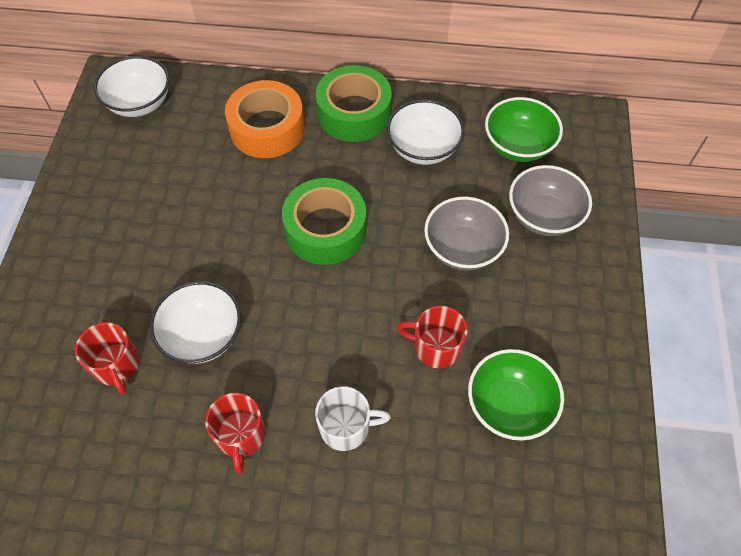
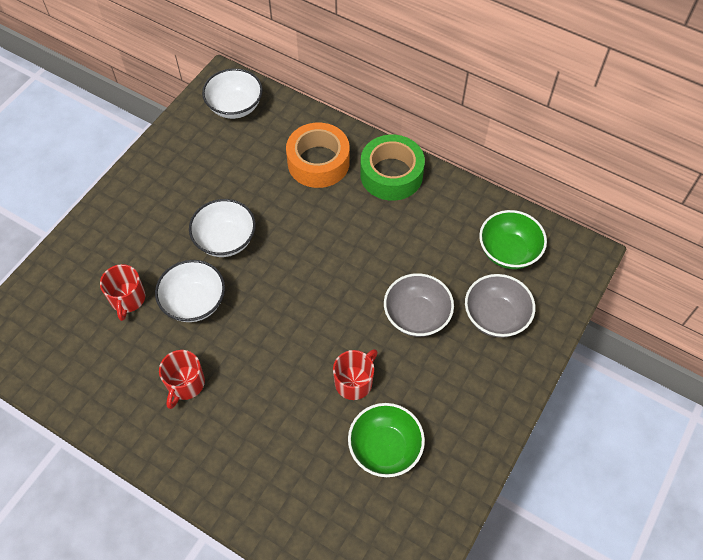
camera: 25 degrees right, 0 degrees up
(325, 229) = (321, 259): green tape -> none
(346, 427) = (259, 410): white mug -> none
(423, 148) = (430, 224): white bowl -> white bowl (225, 240)
(435, 347) = (354, 381): red mug -> red mug turned 90 degrees clockwise

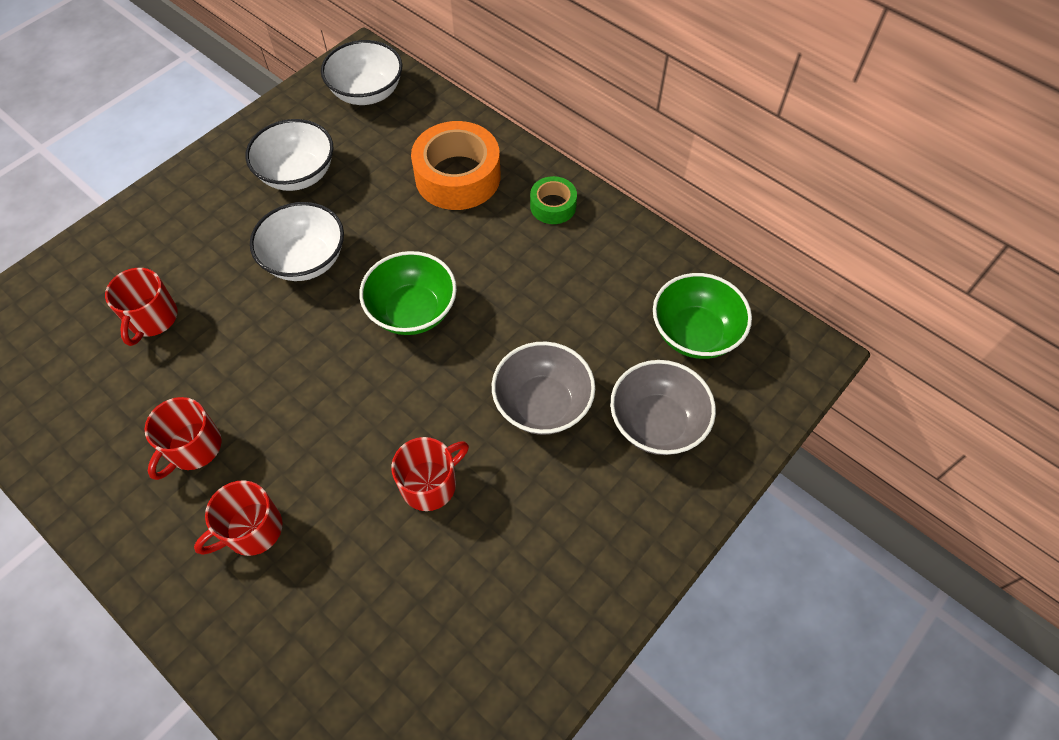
camera: 10 degrees right, 0 degrees up
(194, 302) = (239, 337): white bowl -> white bowl (298, 174)
(242, 431) = (252, 530): none -> red mug
(385, 448) = (450, 591): green bowl -> green bowl (412, 311)
(391, 174) = (553, 206): green tape -> green tape, size x0.53

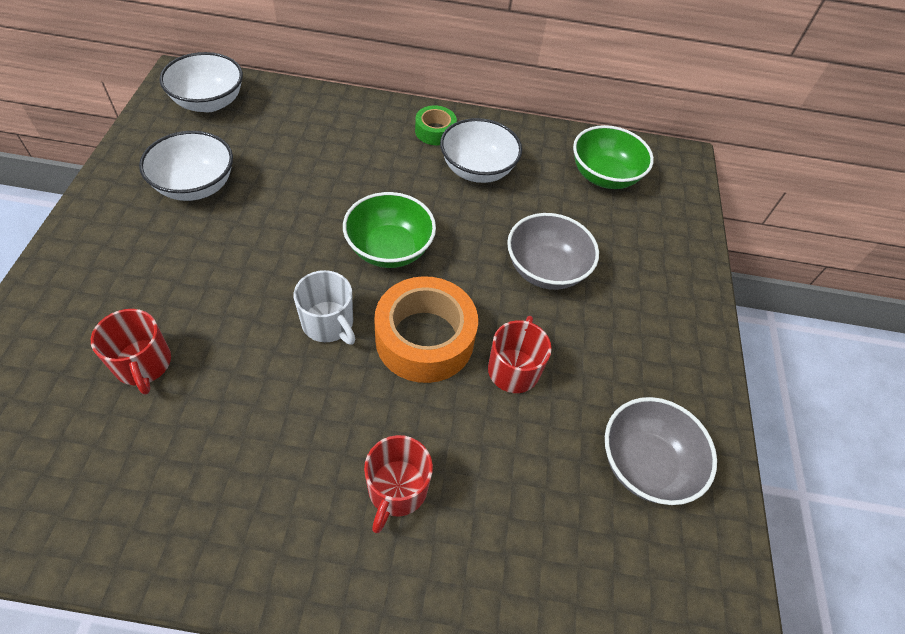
camera: 40 degrees left, 5 degrees down
(193, 448) = (281, 453): red mug -> none
(305, 260) = (261, 250): white bowl -> white bowl (477, 170)
(309, 356) = (328, 323): none -> white mug
(457, 176) = (342, 137): orange tape -> orange tape (424, 339)
(657, 423) = (631, 244): grey bowl -> grey bowl (645, 464)

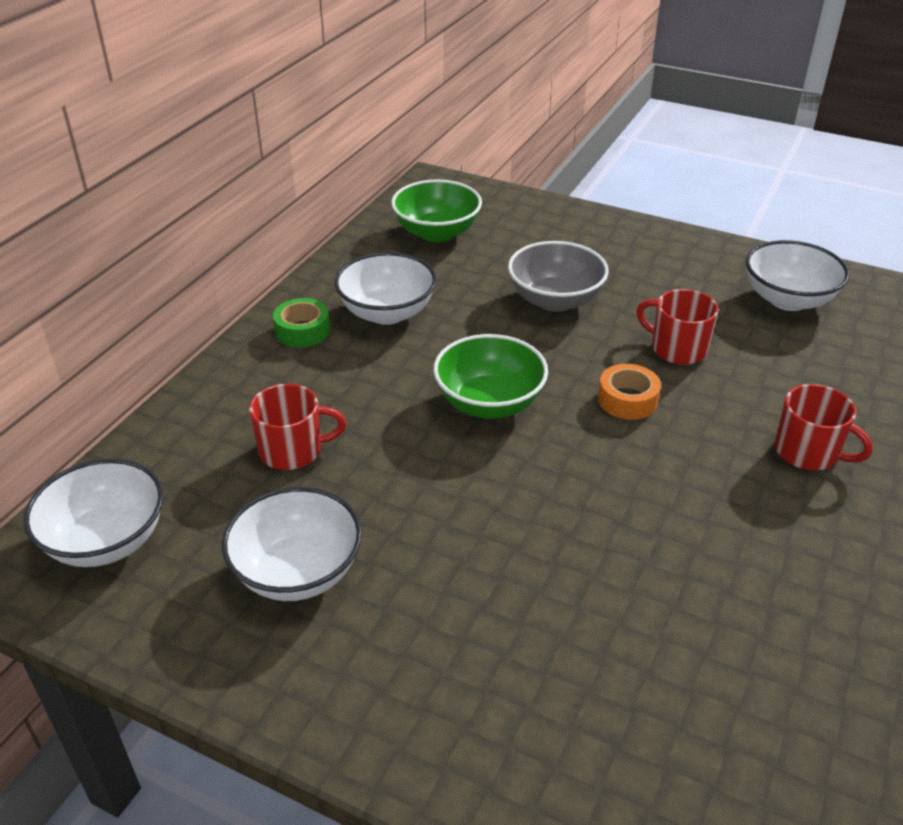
camera: 65 degrees left, 15 degrees down
(143, 364) = (618, 650): red mug -> red mug (293, 450)
(328, 323) = (589, 470): white mug -> none
(424, 339) = (627, 400): orange tape -> orange tape, size x0.53
(645, 464) = (788, 299): grey bowl -> white bowl

